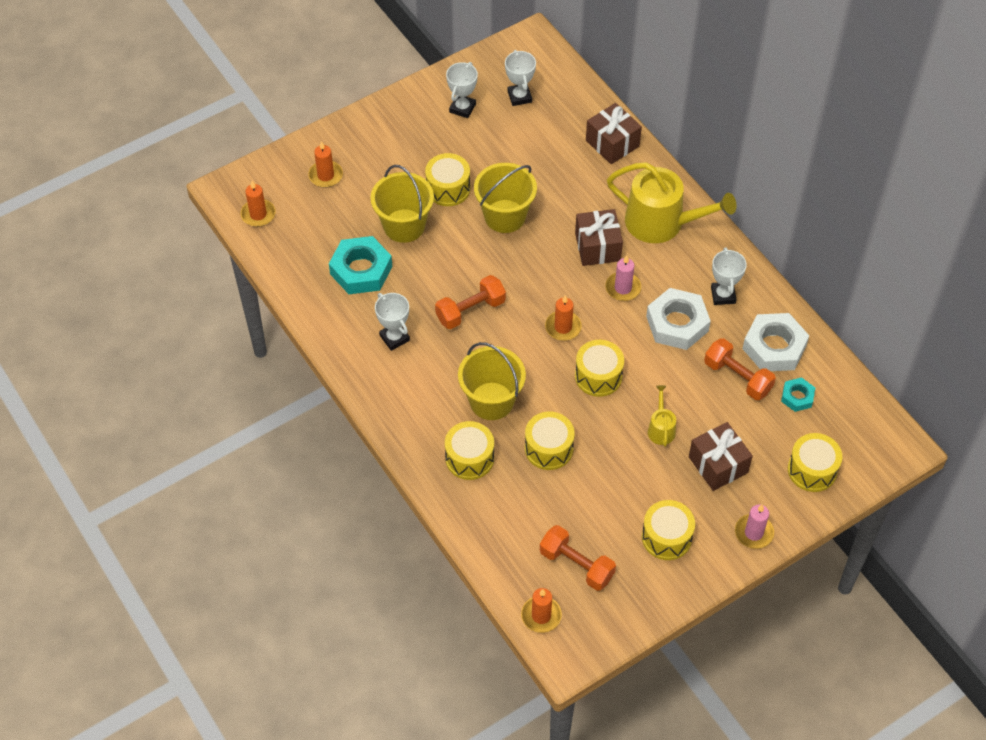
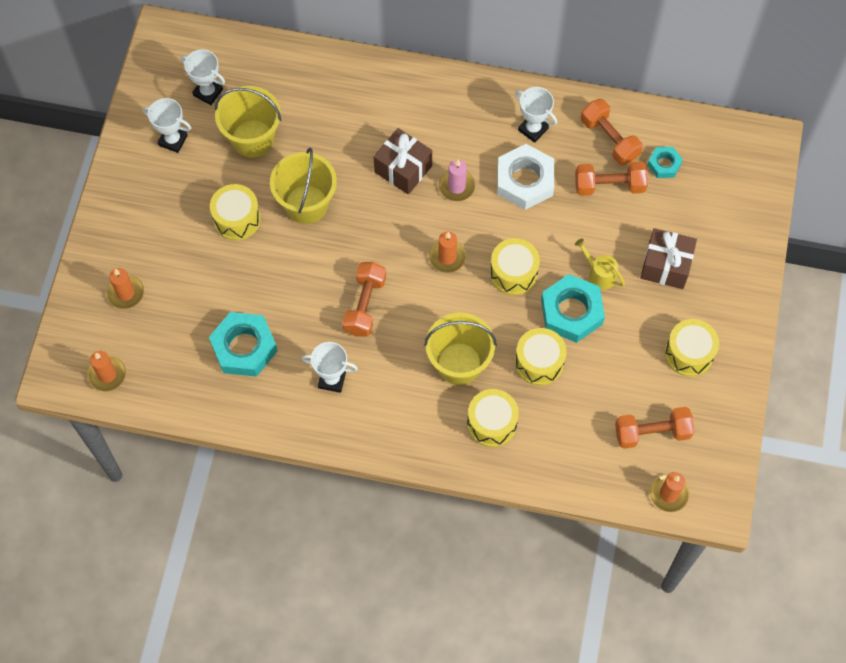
camera: 45 degrees left, 10 degrees up
(404, 226) = (237, 280): yellow bucket -> yellow bucket (252, 138)
(462, 108) = (173, 140): white trophy -> white trophy turned 45 degrees counterclockwise
(611, 436) = (571, 312): none -> turquoise nut
(612, 143) = (322, 72): brown gift -> none
(661, 223) = (428, 108): yellow watering can -> none
(754, 533) = (741, 295): pink candle -> none
(774, 347) = (609, 139): white nut -> orange dumbbell
(812, 470) = (730, 212): yellow drum -> none

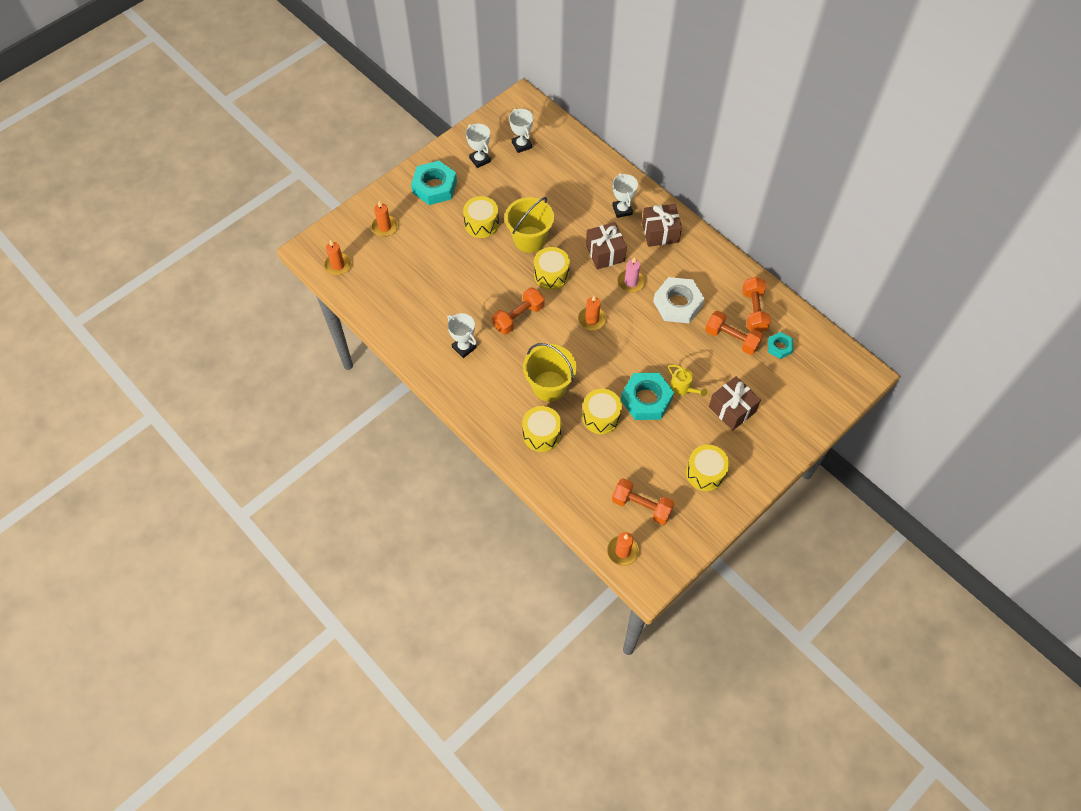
camera: 35 degrees right, 5 degrees down
(244, 347) = (427, 298): turquoise nut -> turquoise nut (434, 187)
(252, 138) = (527, 184): yellow bucket -> none
(445, 107) = (660, 232): none -> brown gift
(513, 273) = (627, 354): yellow drum -> yellow drum (551, 275)
(533, 129) = (707, 276): white trophy -> white trophy (622, 210)
(599, 274) = (683, 388): yellow watering can -> yellow watering can turned 150 degrees clockwise

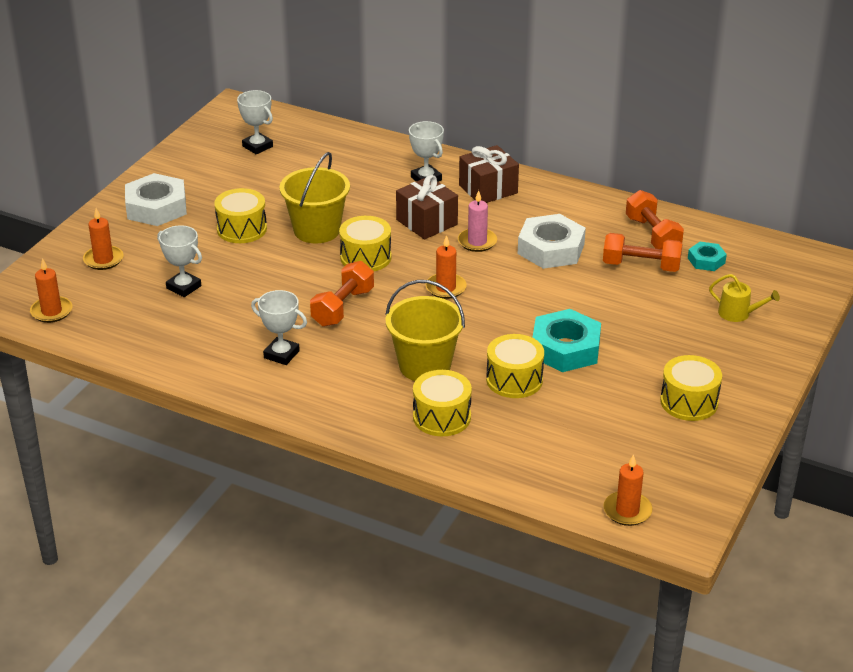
camera: 20 degrees left, 25 degrees down
(434, 187) = (156, 207): turquoise nut -> white nut
(480, 160) = (207, 170): white trophy -> white trophy (184, 287)
(641, 506) = (624, 457): orange dumbbell -> none
(683, 388) = (607, 326): yellow watering can -> yellow watering can (738, 313)
(732, 409) = (684, 332): brown gift -> none

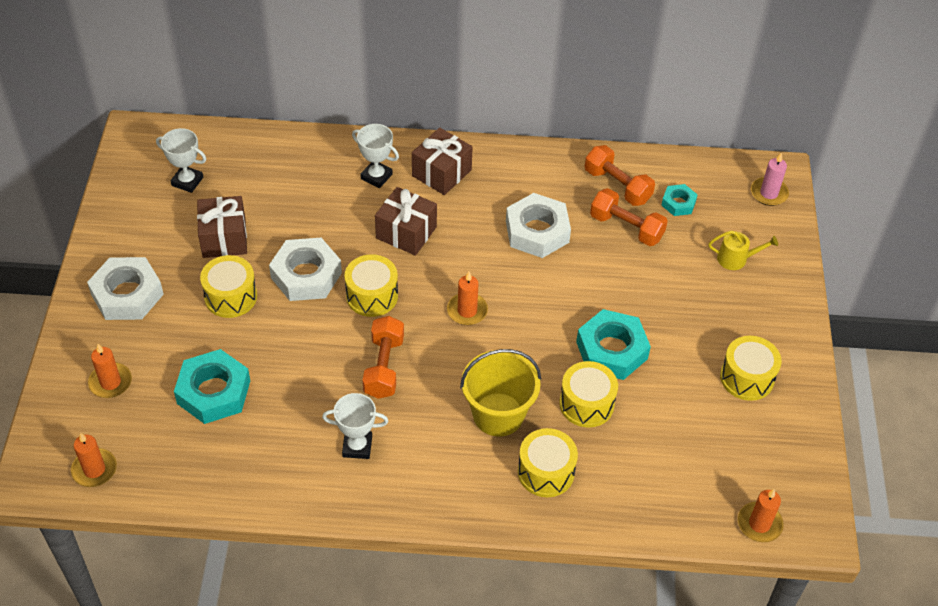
camera: 25 degrees left, 15 degrees up
(184, 287) = (214, 392): white trophy -> turquoise nut
(263, 190) = (224, 238): none -> brown gift
(317, 230) = (306, 275): yellow bucket -> white nut
(477, 242) = (466, 243): pink candle -> pink candle (769, 193)
(641, 266) = (626, 227): orange dumbbell -> orange dumbbell turned 45 degrees clockwise

